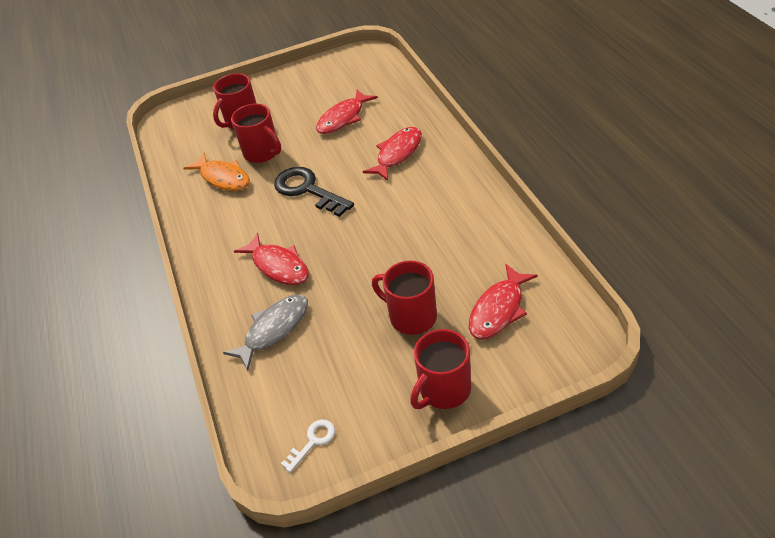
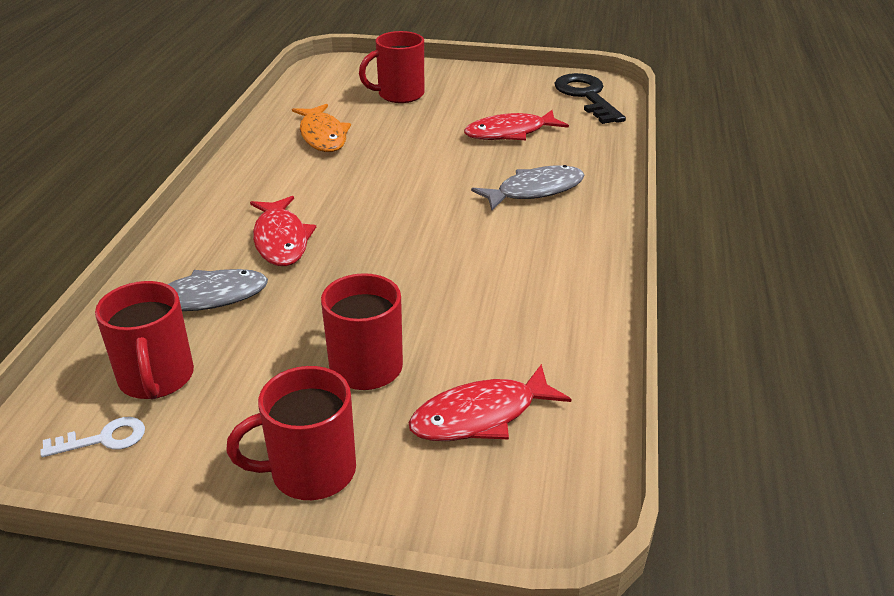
camera: 25 degrees right, 10 degrees down
(263, 153) = (388, 130): red mug -> red mug (156, 379)
(307, 190) = (395, 183): black key -> black key (586, 96)
(397, 154) = (535, 191): red fish -> grey fish

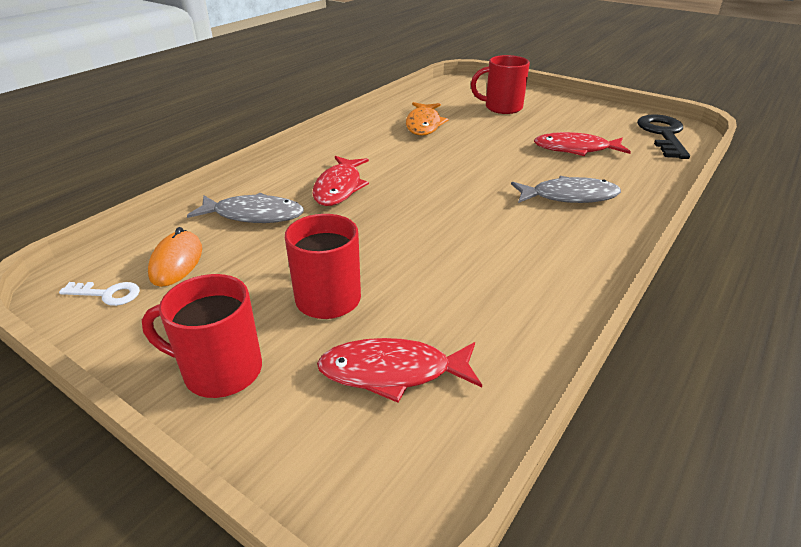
camera: 25 degrees right, 0 degrees up
(156, 379) = (177, 262): red mug -> orange mouse

